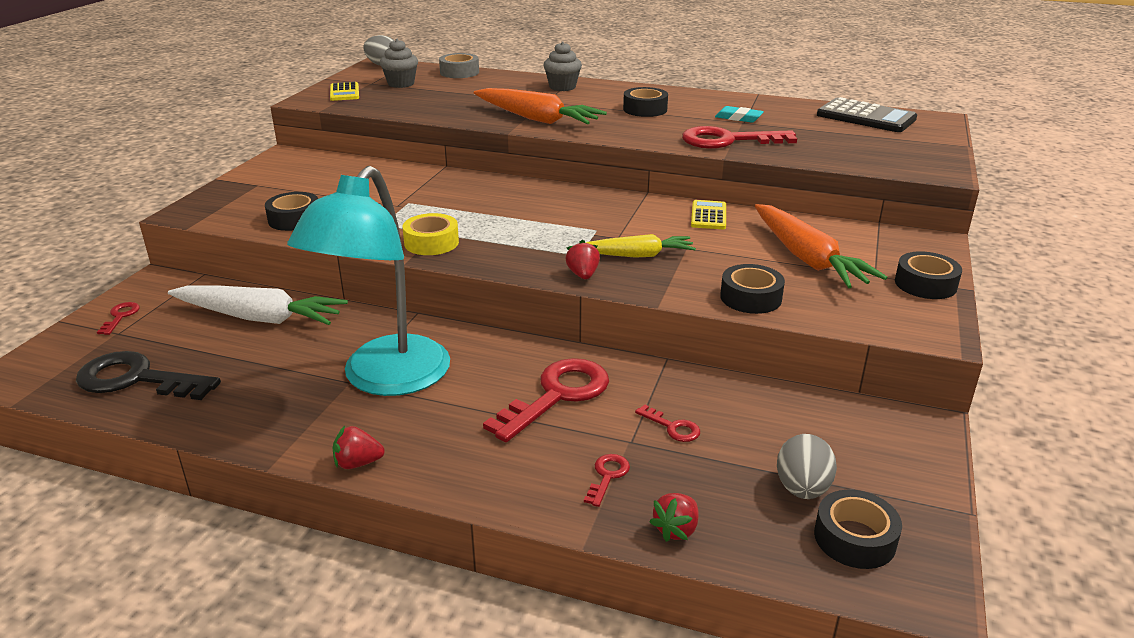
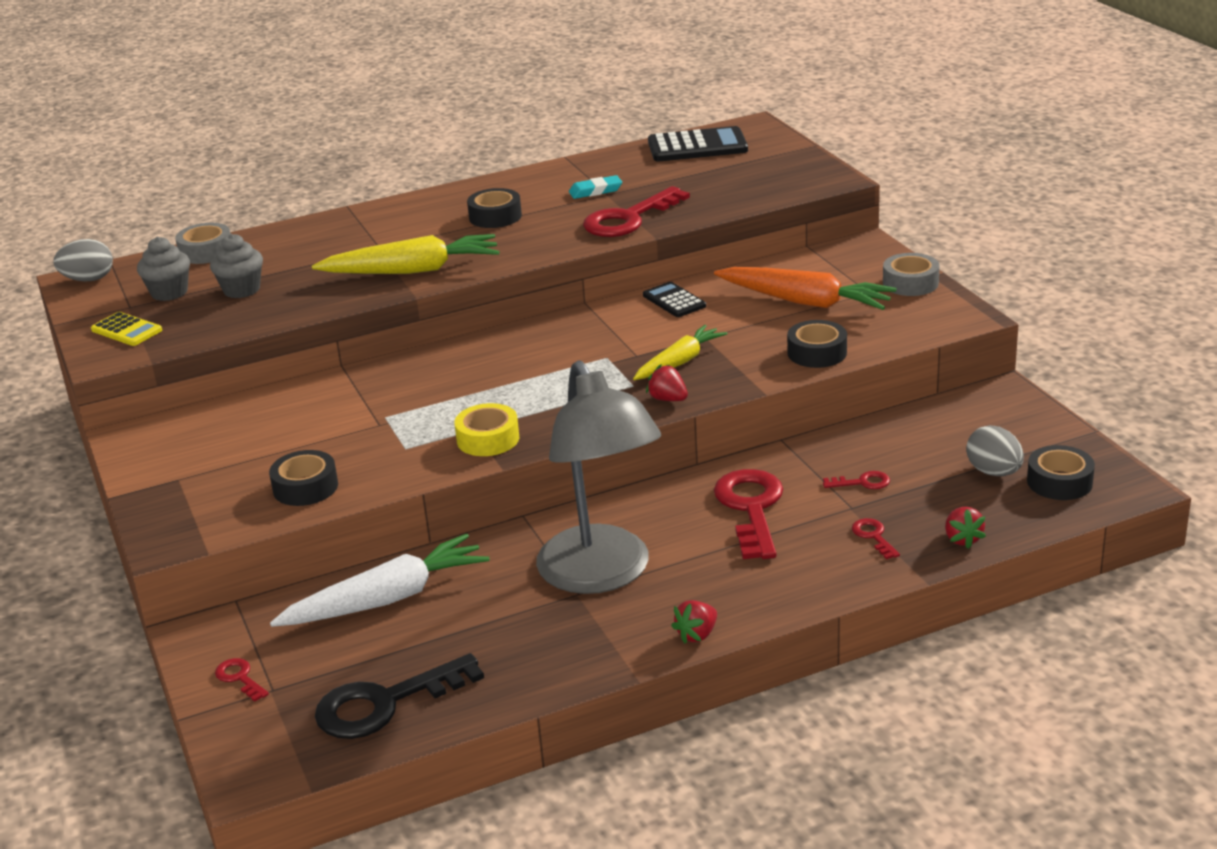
camera: 40 degrees left, 0 degrees up
(385, 379) = (602, 575): turquoise lamp -> grey lamp
(536, 119) = (412, 270): orange carrot -> yellow carrot
(562, 87) = (361, 224): grey cupcake -> grey cupcake (241, 290)
(708, 216) = (674, 301): yellow calculator -> black calculator
(925, 284) = (910, 283): black tape -> grey tape

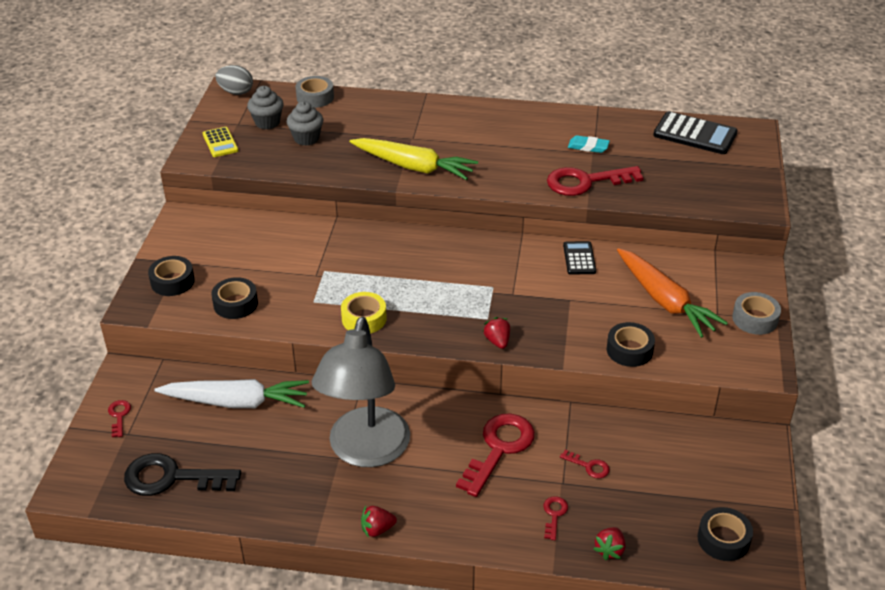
camera: 30 degrees right, 10 degrees up
(495, 216) = (504, 142): black tape -> black tape (172, 281)
(679, 362) = (533, 313): yellow carrot -> none
(994, 472) = (685, 506): grey egg -> none

